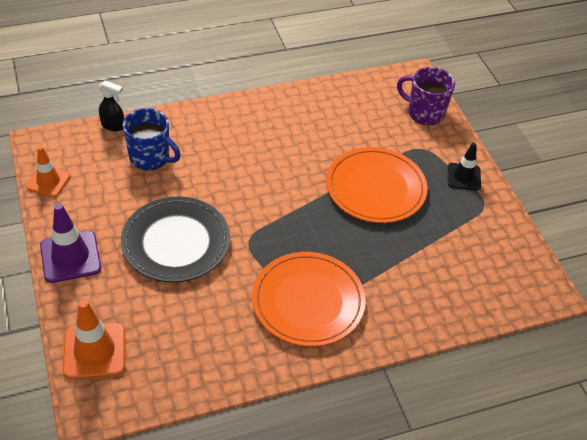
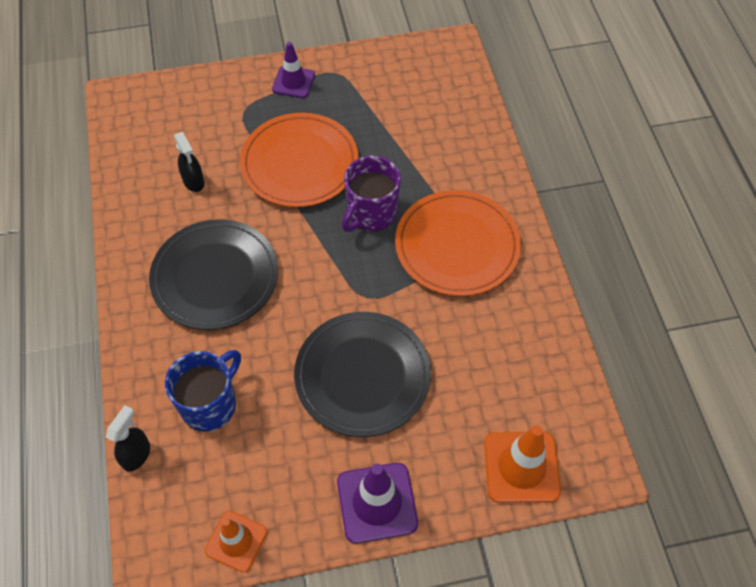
camera: 80 degrees left, 10 degrees up
(257, 148) = (215, 277): none -> black plate
(343, 127) = (194, 182): none -> black spray bottle
(424, 112) = (184, 99): purple mug -> purple mug (371, 213)
(464, 177) = (293, 82): black traffic cone -> purple traffic cone

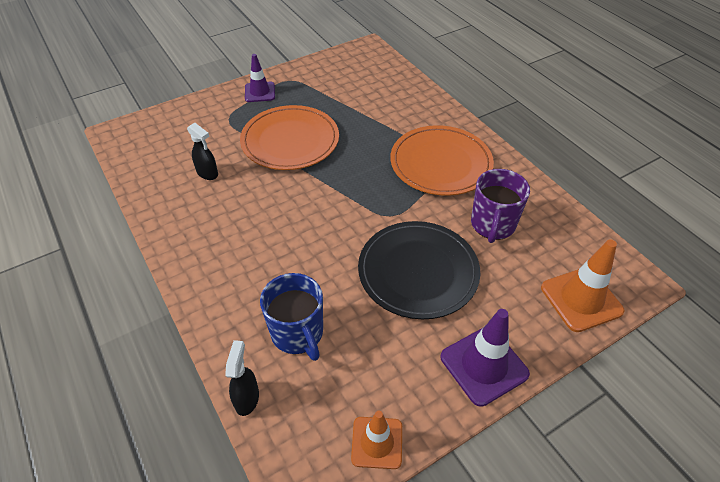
camera: 20 degrees left, 10 degrees down
(210, 404) = (298, 334): blue mug -> blue mug turned 135 degrees clockwise
(215, 277) = (257, 235): black plate -> none
(371, 213) = (364, 159): purple mug -> purple mug (492, 225)

